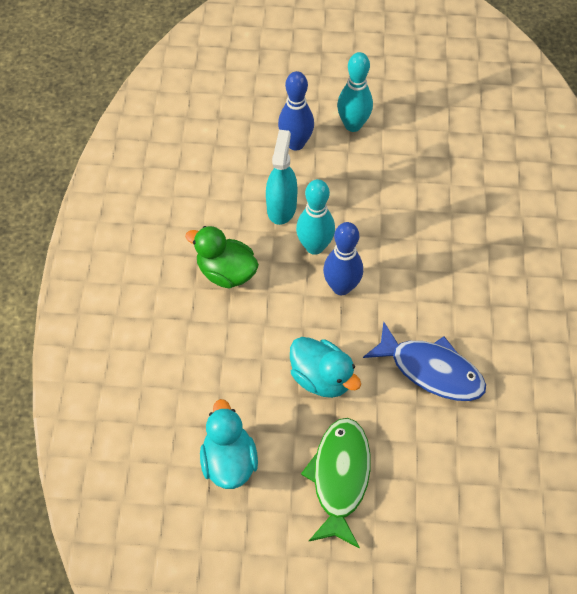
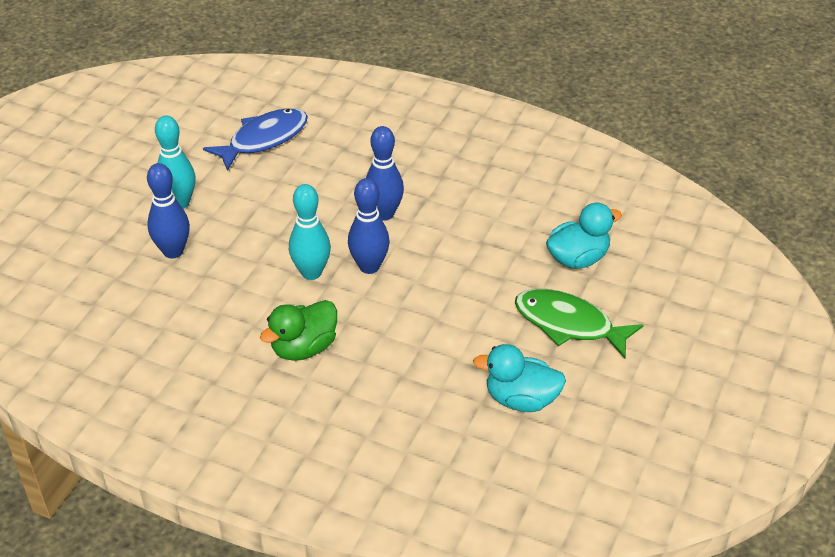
camera: 70 degrees left, 15 degrees down
(281, 207) = (248, 284): turquoise spray bottle -> none
(321, 378) = (462, 308): turquoise duck -> turquoise duck (578, 258)
(414, 275) = (384, 214): none -> blue bowling pin
(431, 370) = (488, 233): blue fish -> blue fish (264, 139)

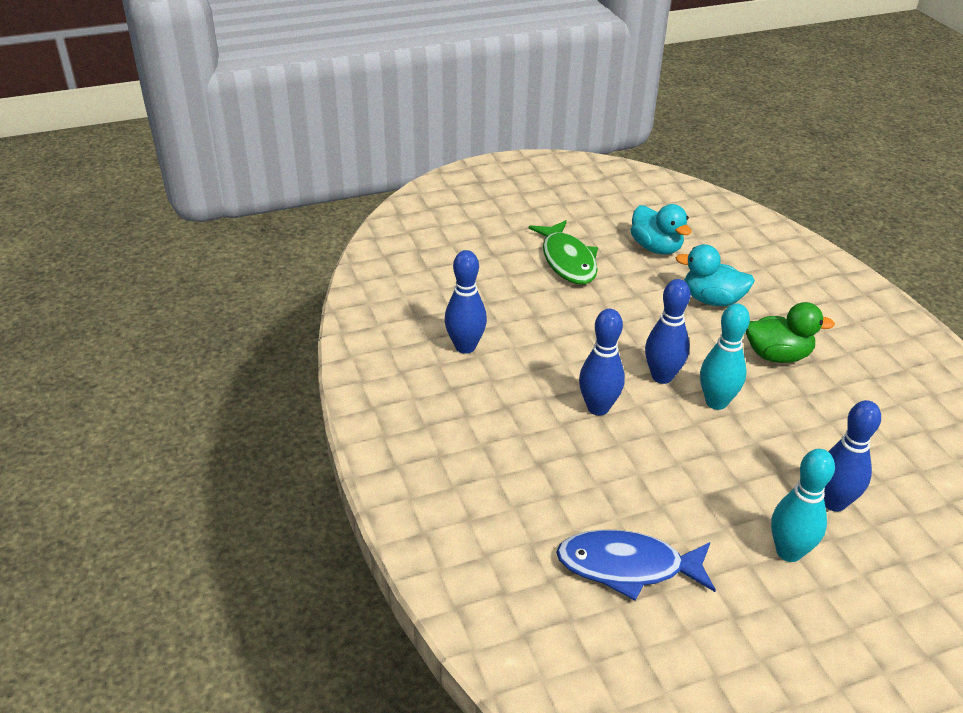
camera: 135 degrees left, 5 degrees down
(525, 195) = (465, 347): none -> blue bowling pin
(578, 258) = (499, 287): turquoise duck -> turquoise duck (712, 300)

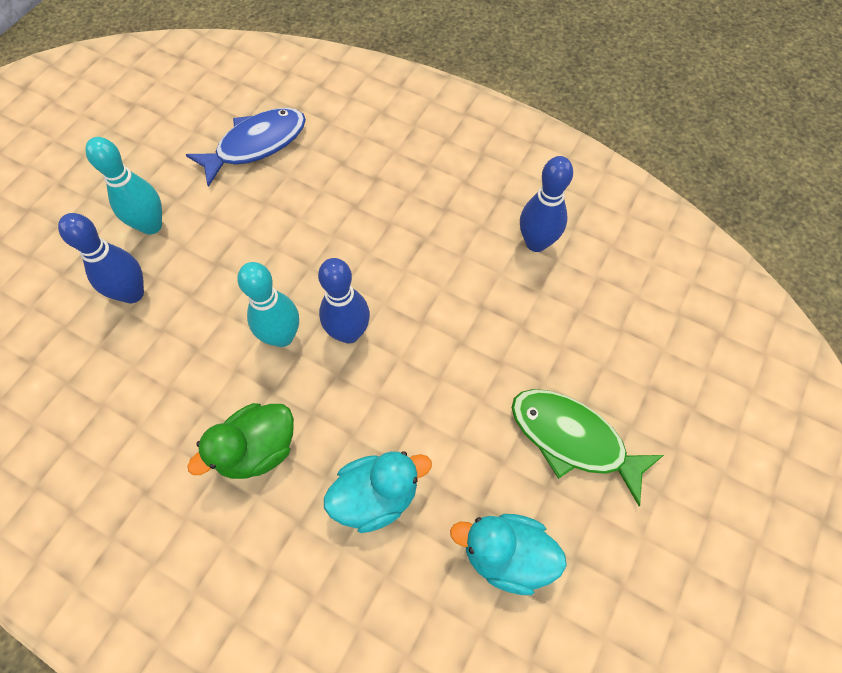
camera: 140 degrees right, 25 degrees up
(598, 408) = (375, 257): blue bowling pin -> none

